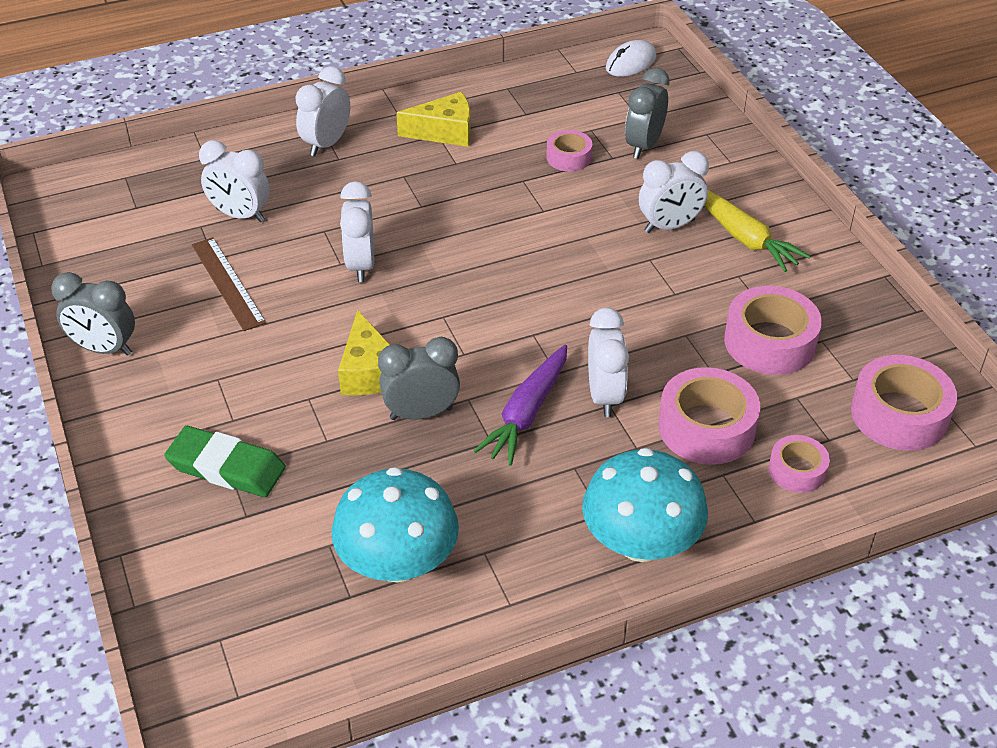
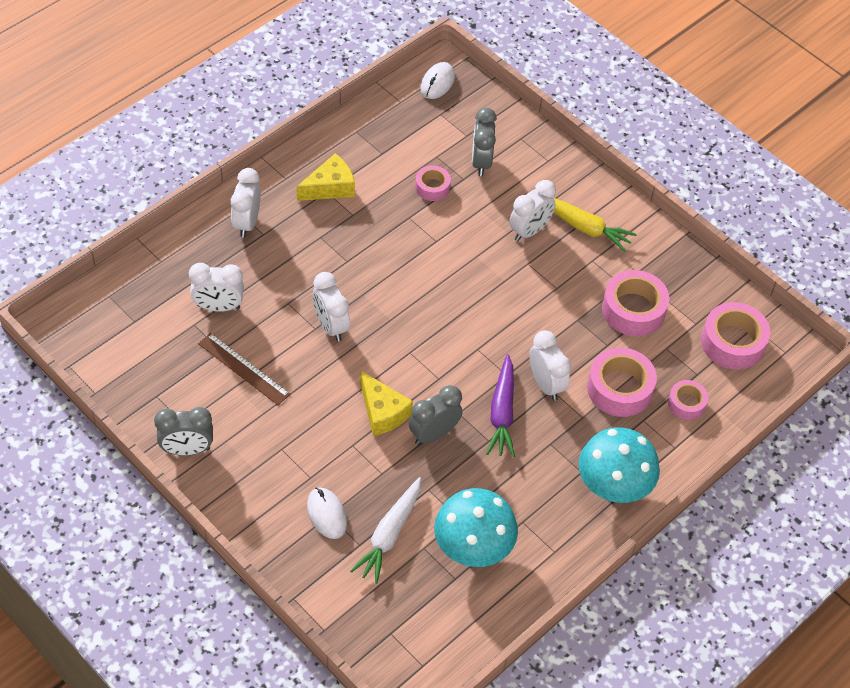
camera: 25 degrees left, 10 degrees up
(226, 467) = (327, 514): green eraser -> white mouse
(292, 515) = (389, 535): none -> white carrot

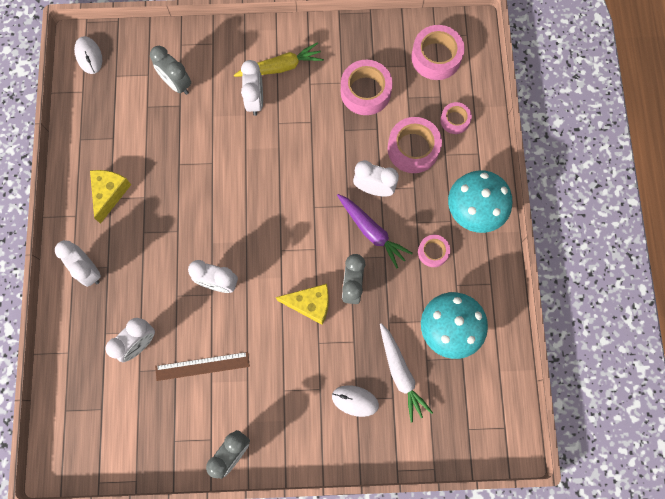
camera: 45 degrees left, 20 degrees up
(432, 187) = (168, 130): pink tape -> pink tape (433, 252)

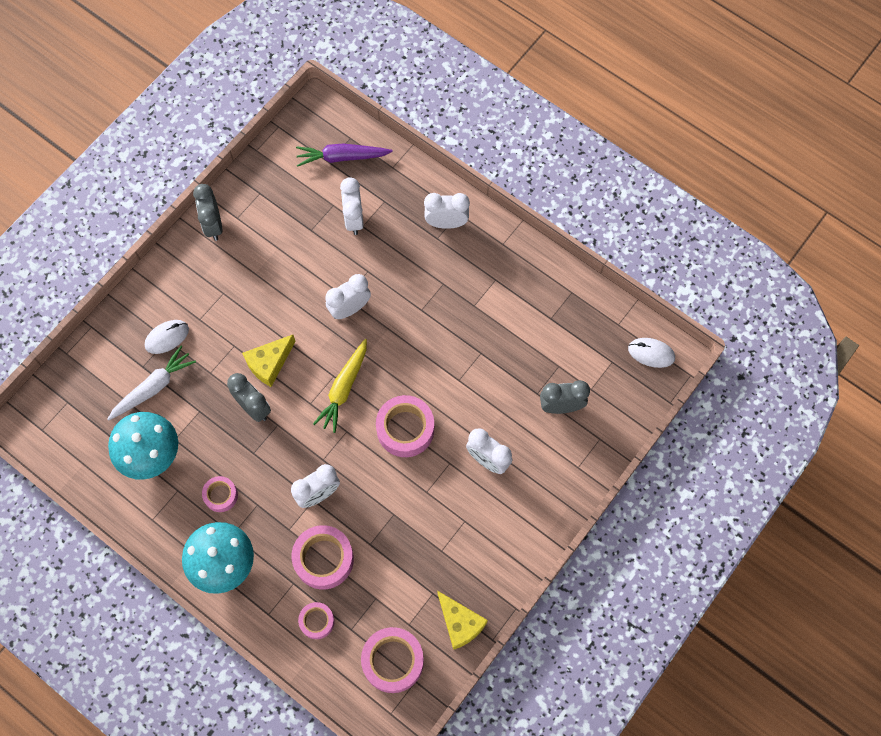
camera: 130 degrees right, 5 degrees down
(109, 193) = (500, 282): yellow cheese -> yellow cheese (460, 623)
(202, 366) = (295, 250): brown ruler -> none
(281, 67) = (503, 509): yellow carrot -> yellow carrot (344, 389)
(365, 92) = (414, 564): pink tape -> pink tape (405, 429)
(372, 232) = (282, 460): purple carrot -> purple carrot (342, 157)
(401, 374) = (153, 387): white carrot -> white carrot turned 120 degrees clockwise

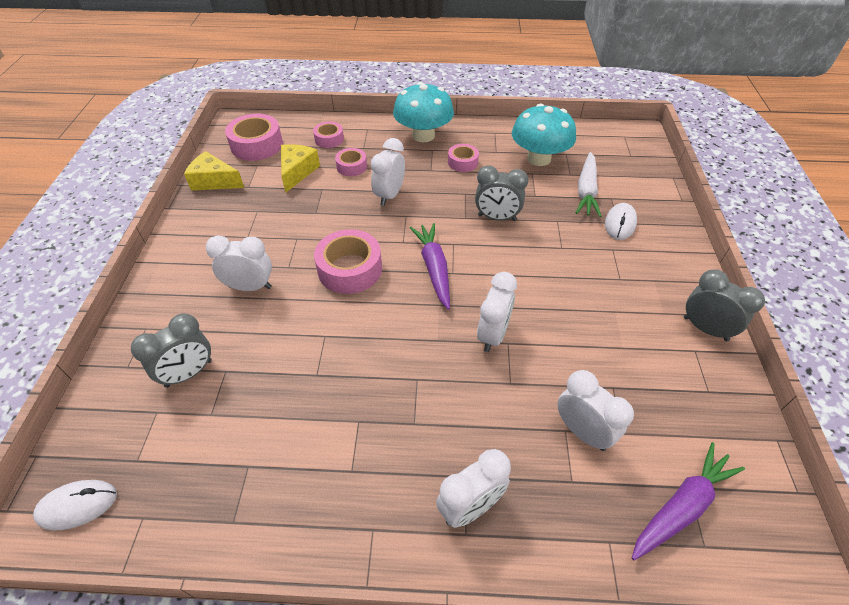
camera: 145 degrees right, 20 degrees down
(269, 363) = (518, 251): yellow cheese -> yellow cheese (297, 172)
(324, 559) = (351, 166): pink tape -> pink tape, size x0.57
(344, 389) = (434, 268): yellow carrot -> purple carrot

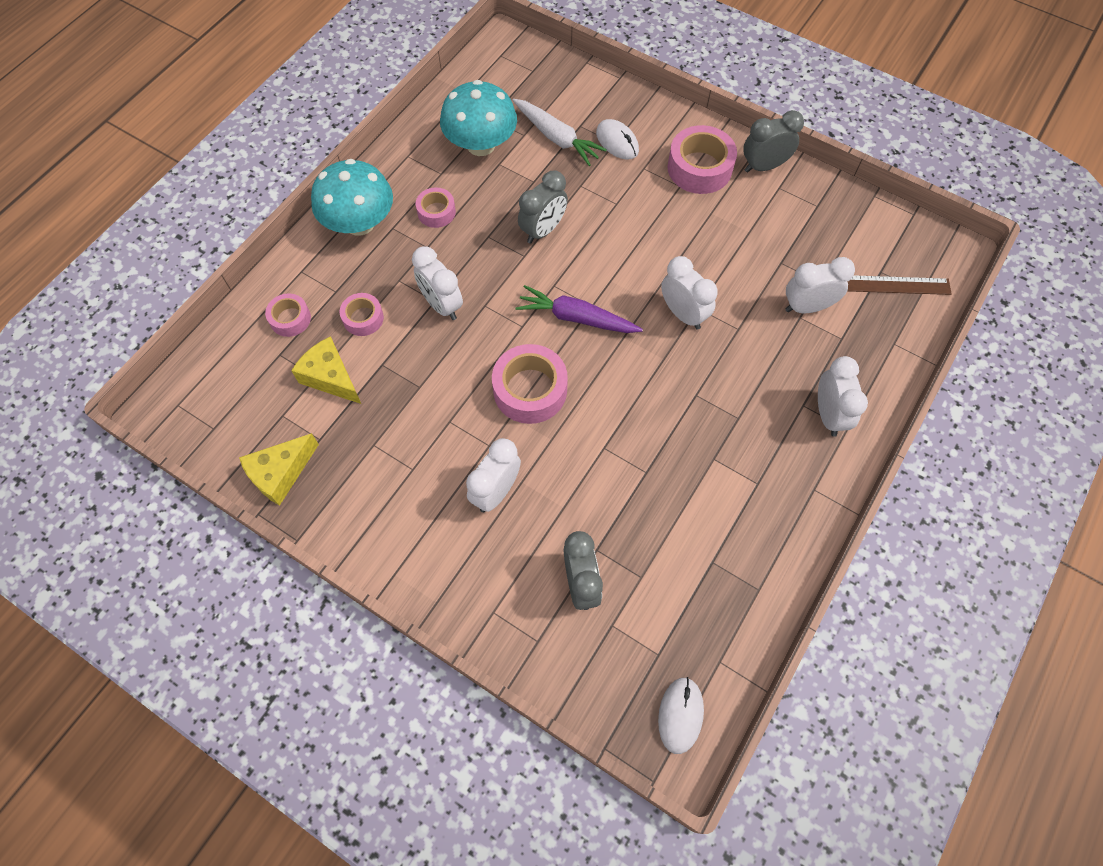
camera: 60 degrees left, 15 degrees up
(256, 145) = (239, 402): pink tape -> pink tape (699, 168)
(681, 506) = (891, 285): purple carrot -> brown ruler

